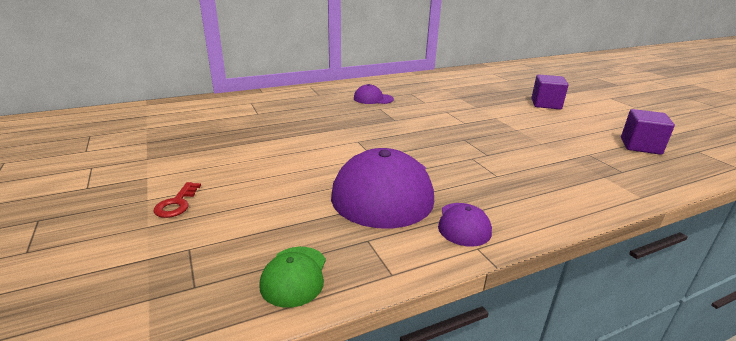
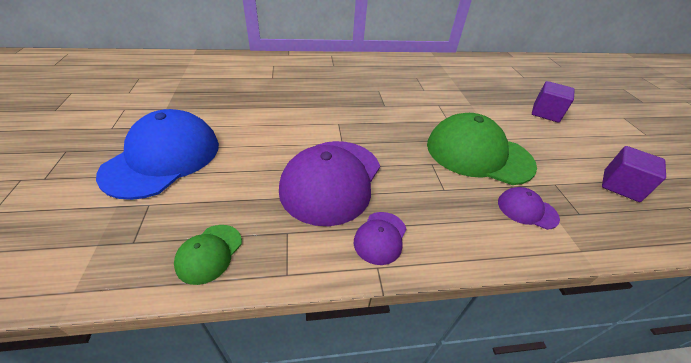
camera: 15 degrees right, 15 degrees up
(177, 204) = (163, 158): red key -> blue cap
(373, 99) = (378, 78): purple cap -> purple cap (527, 210)
(509, 143) = (478, 154): none -> green cap

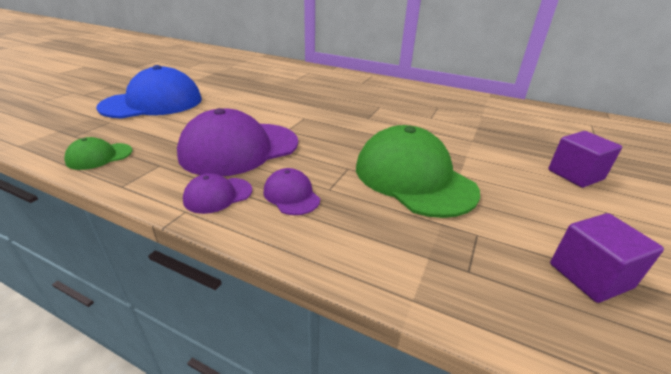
camera: 35 degrees right, 10 degrees down
(527, 210) = (398, 238): purple cap -> purple cap (291, 195)

